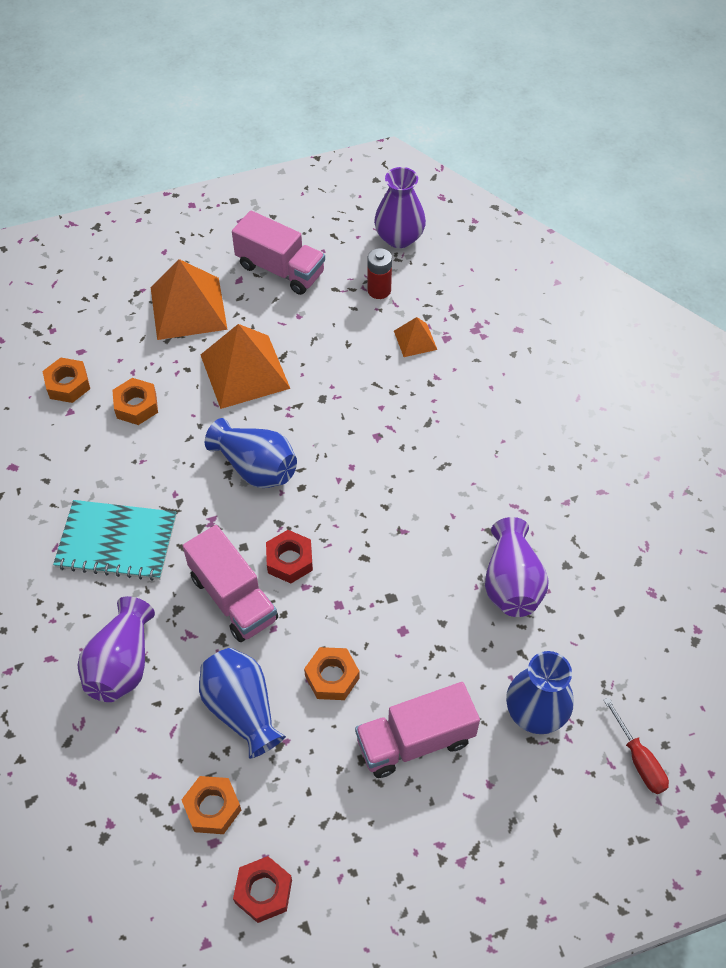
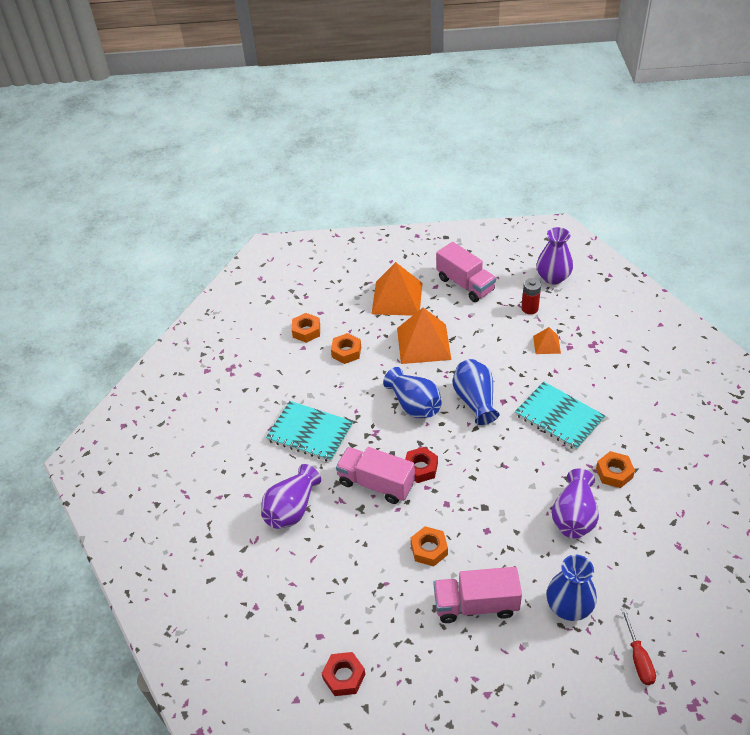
camera: 20 degrees right, 10 degrees down
(212, 807) = (325, 614): orange nut -> orange nut (614, 473)
(233, 598) = (376, 484): pink truck -> pink truck turned 135 degrees clockwise
(242, 709) = (362, 556): blue vase -> blue vase (475, 401)
(457, 444) = (559, 417): none -> turquoise notebook

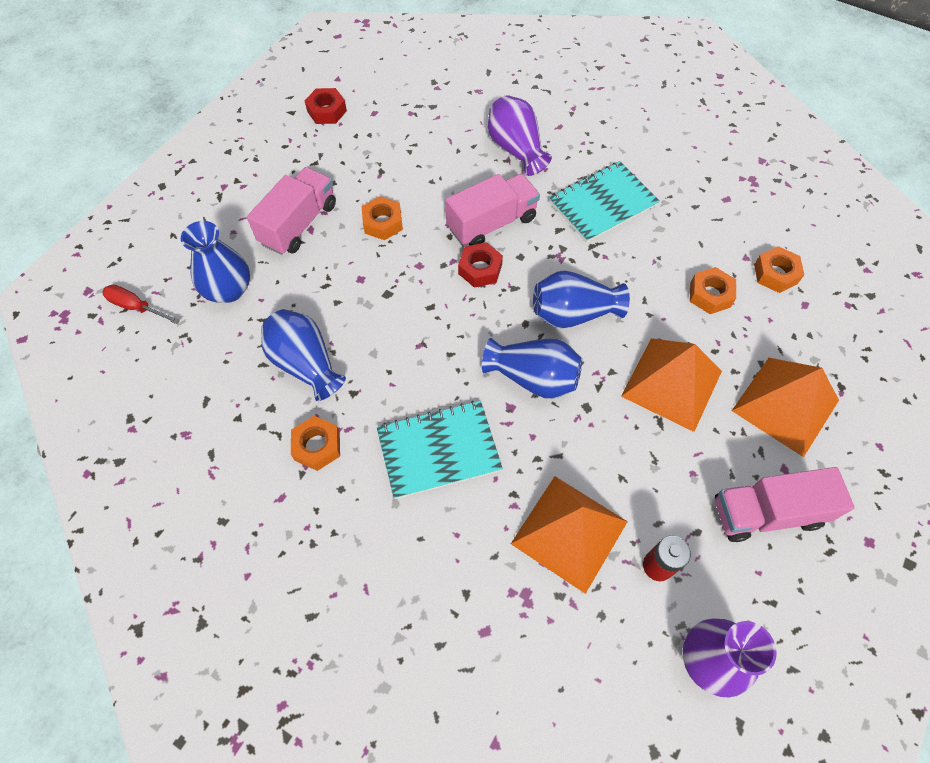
camera: 120 degrees right, 15 degrees up
(547, 344) = (569, 532): orange pyramid -> orange pyramid, size x2.01
(574, 516) = (305, 364): purple vase -> blue vase

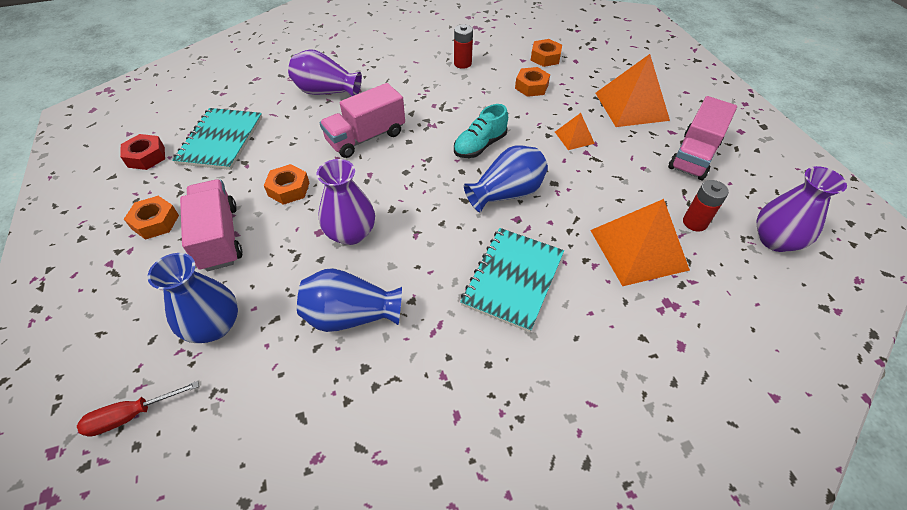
camera: 50 degrees left, 10 degrees down
(317, 446) = (434, 356): orange nut -> orange nut (155, 222)
(379, 300) = (351, 233): none -> purple vase
(480, 269) = (394, 165): red nut -> none
(492, 223) = (366, 137): pink truck -> pink truck turned 135 degrees counterclockwise
(573, 313) = (480, 145): blue vase -> turquoise shoe
(602, 203) = (417, 84): turquoise notebook -> turquoise notebook (220, 140)
(671, 383) = (574, 137): orange pyramid -> orange pyramid, size x0.50
(677, 213) = (462, 63): none -> red battery

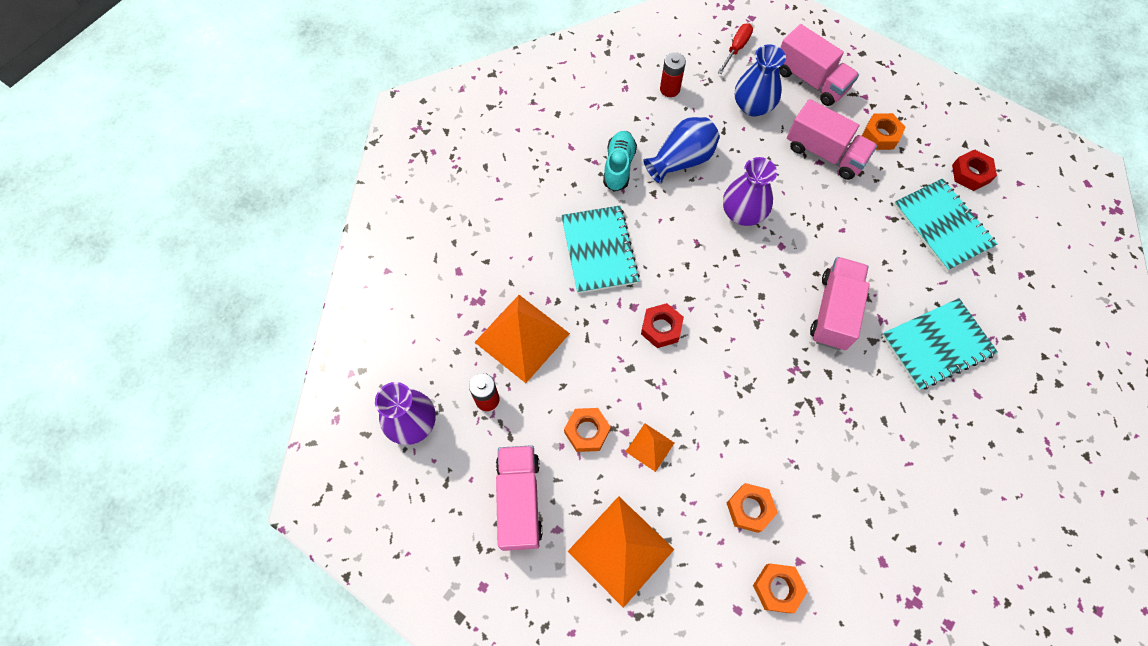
camera: 145 degrees right, 15 degrees up
(124, 314) = (810, 80): none -> pink truck
(289, 189) = (829, 218): orange nut -> orange nut (587, 431)
(326, 92) = (937, 345): purple vase -> turquoise notebook
(462, 63) = (857, 499): red battery -> red battery (669, 89)
(480, 145) = (727, 371): turquoise shoe -> turquoise shoe (618, 166)
(506, 193) = (661, 328): blue vase -> red nut

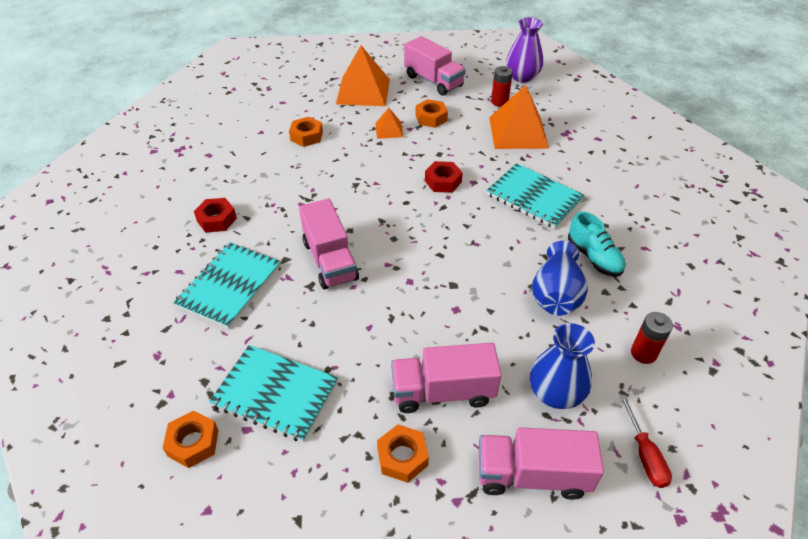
camera: 140 degrees right, 20 degrees down
(742, 213) = (463, 286): purple vase -> none
(777, 588) = (266, 117): orange nut -> orange nut (193, 443)
(970, 174) = (273, 480): red nut -> red nut (216, 219)

